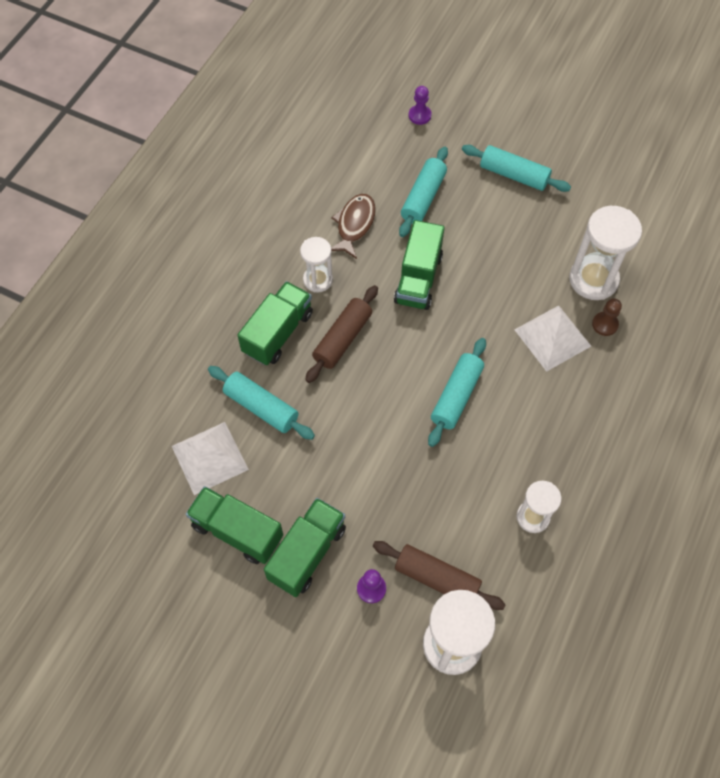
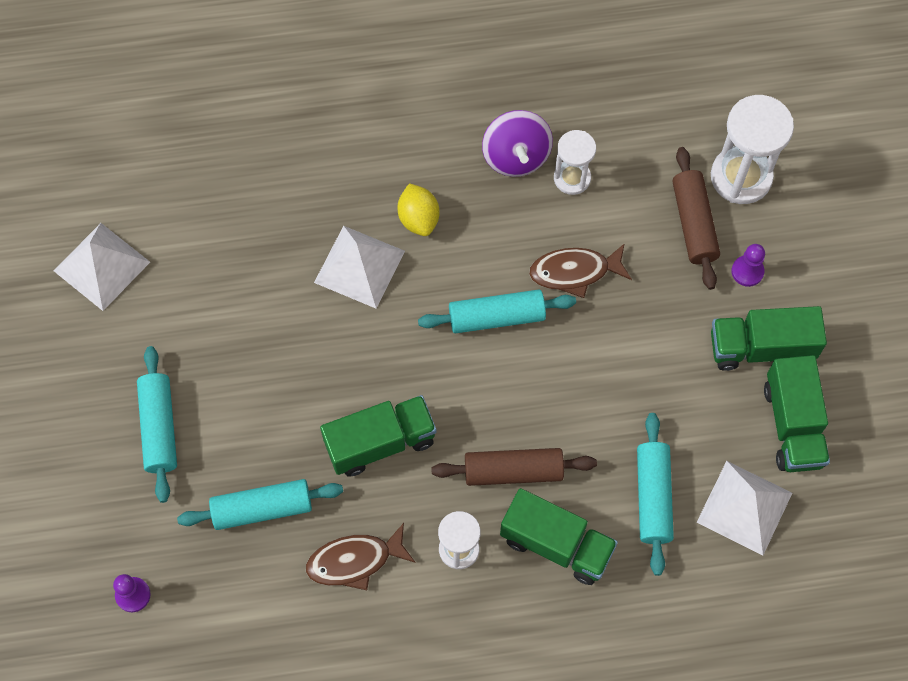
camera: 125 degrees left, 5 degrees up
(278, 333) = (556, 544): green truck -> green truck turned 150 degrees counterclockwise
(455, 467) = (574, 272): none -> brown fish
(566, 394) = (418, 218): none -> yellow lemon
(577, 490) = (516, 156): none -> purple spinning top
(593, 279) = (255, 266): white hourglass -> none
(605, 324) = (307, 226): brown pawn -> none
(649, 200) = (102, 266): none -> white pyramid

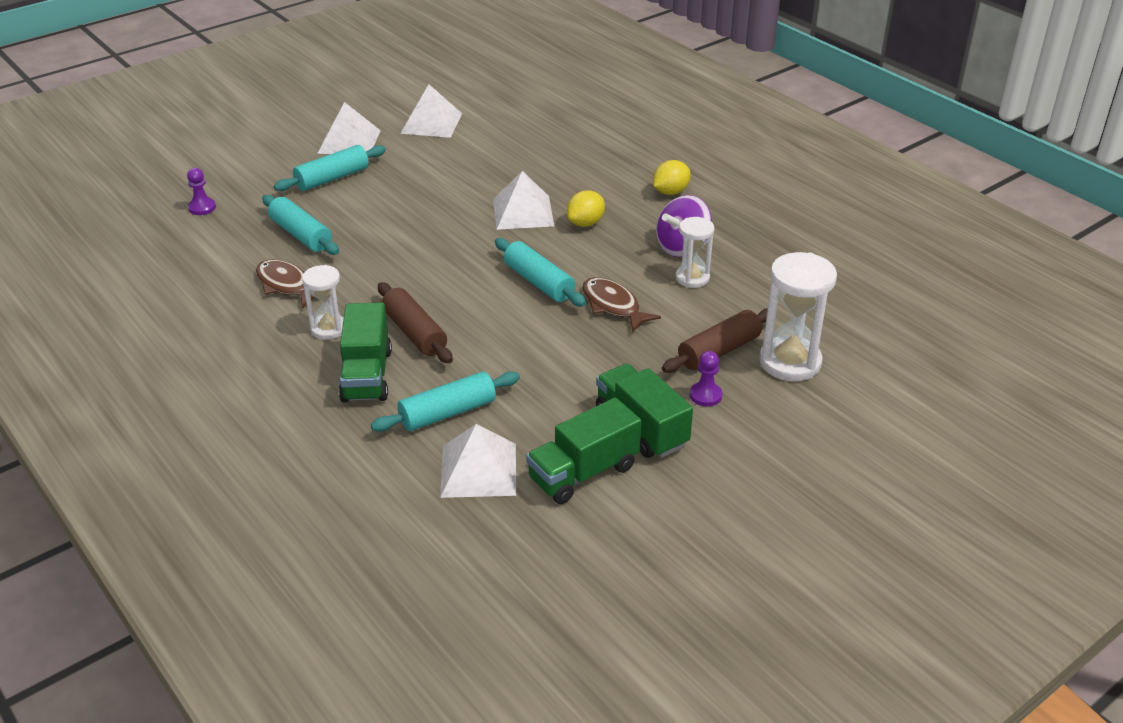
camera: 60 degrees right, 30 degrees down
(84, 375) = (349, 141): none -> white pyramid
(380, 442) = (390, 265): green truck -> none
(411, 108) = (670, 192): none -> yellow lemon

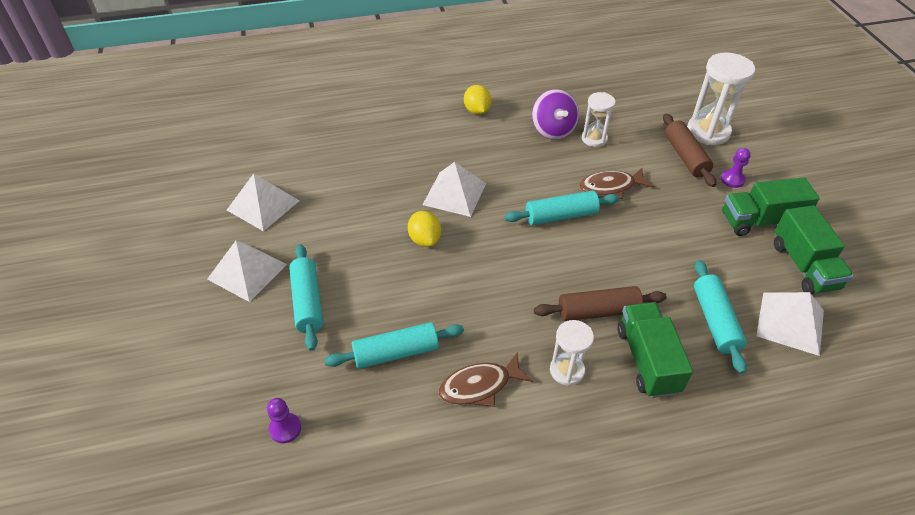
camera: 65 degrees left, 10 degrees up
(367, 375) = (647, 360): green truck -> green truck turned 120 degrees counterclockwise
(585, 223) = (492, 165): yellow lemon -> yellow lemon (425, 239)

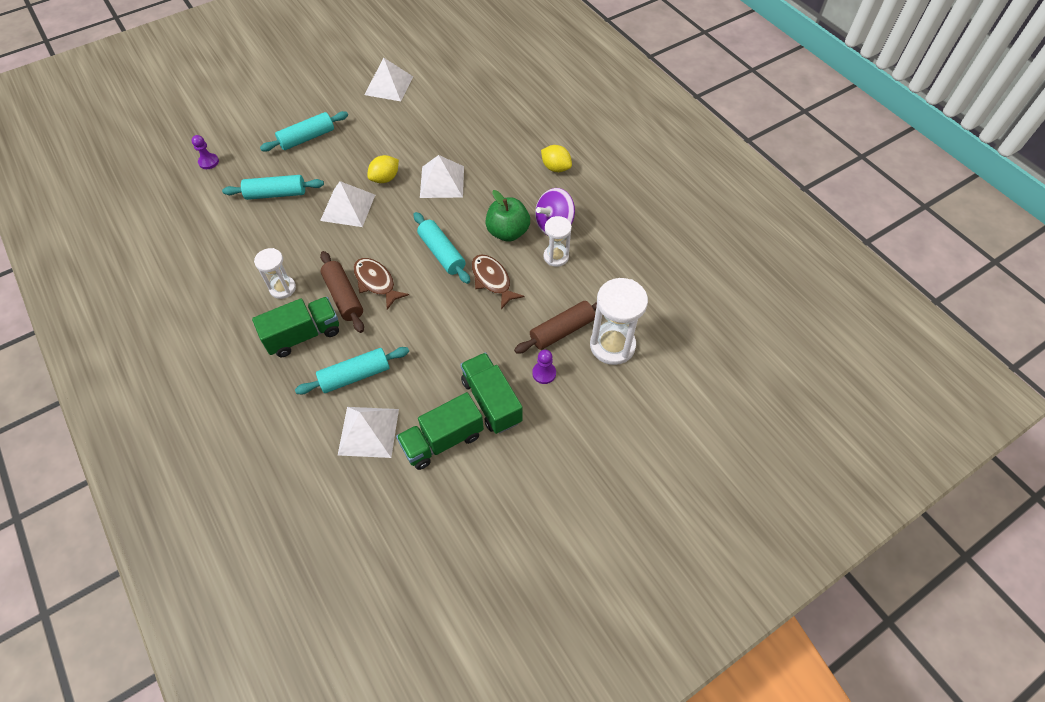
camera: 70 degrees right, 10 degrees up
(247, 271) = (325, 101): white pyramid -> white pyramid (348, 207)
(396, 353) = (276, 194): turquoise rolling pin -> turquoise rolling pin turned 60 degrees counterclockwise
(477, 111) = (555, 168): yellow lemon -> yellow lemon turned 75 degrees clockwise
(479, 386) = (258, 243): brown fish -> brown fish (376, 282)
(550, 162) = (508, 232): none -> green apple

